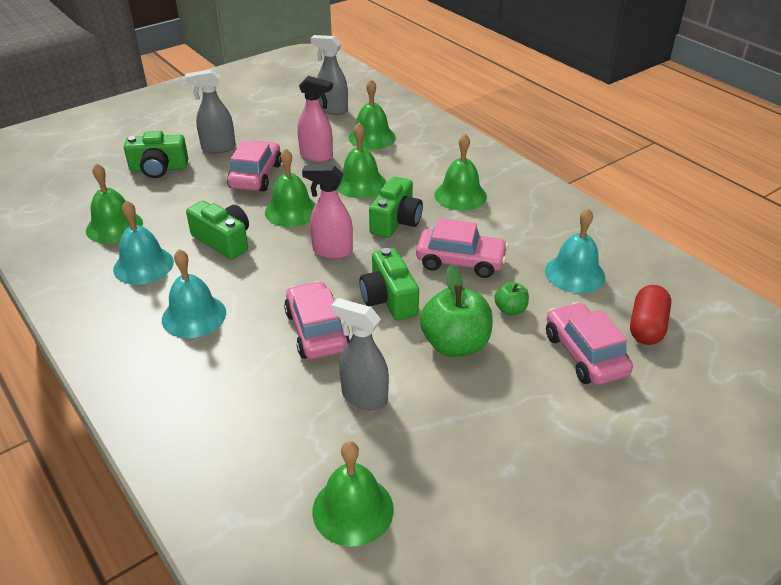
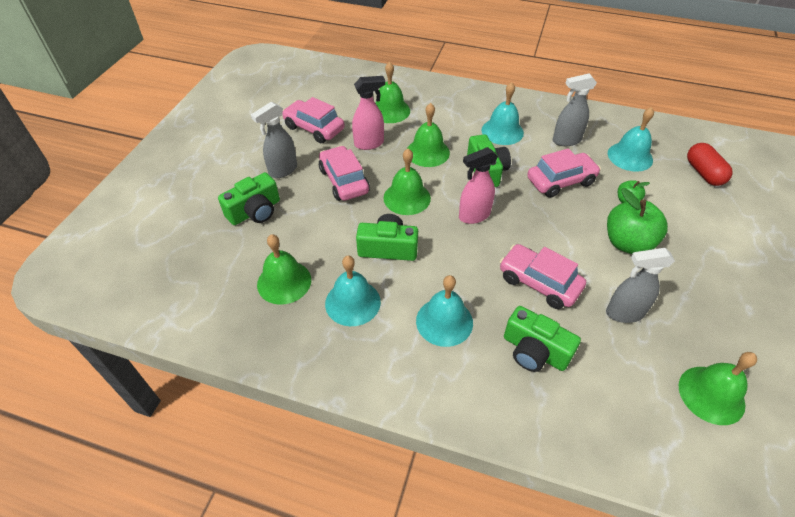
camera: 35 degrees left, 10 degrees up
(332, 110) = (333, 99): grey spray bottle -> grey spray bottle (566, 140)
(389, 298) = (552, 232): green camera -> green camera (534, 351)
(460, 195) = (502, 131): green bell -> turquoise bell
(584, 354) = (696, 209): pink car -> pink car (314, 128)

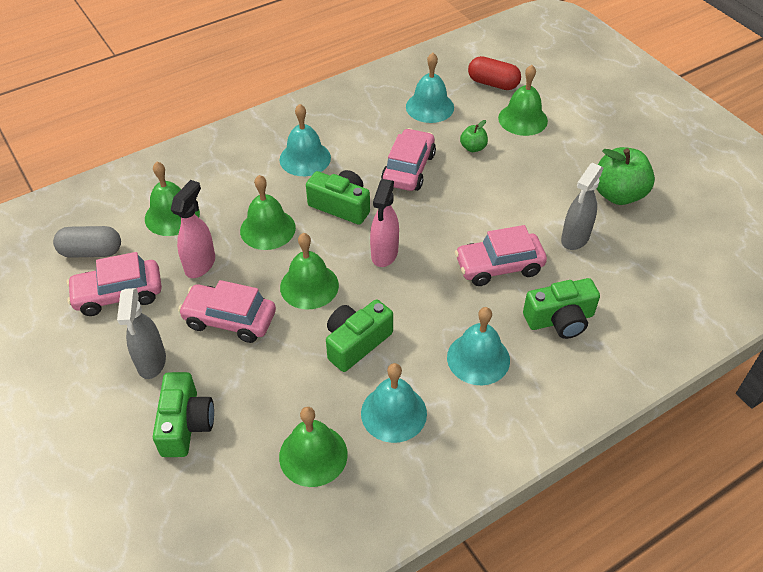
camera: 50 degrees left, 0 degrees up
(331, 100) = (91, 252): none -> grey capsule
(566, 140) = (366, 128): grey spray bottle -> none
(627, 243) = (514, 182): green apple -> green apple (618, 194)
(711, 394) = (679, 248): green bell -> green bell (522, 119)

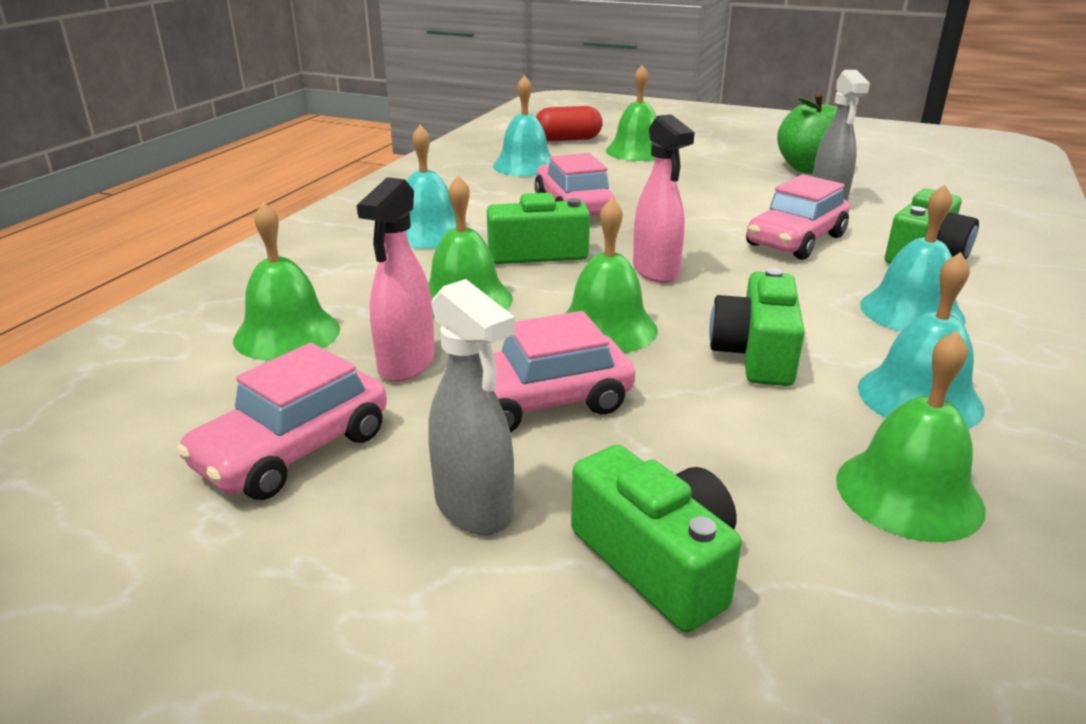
camera: 35 degrees left, 20 degrees down
(91, 252) = (171, 420): grey capsule -> none
(200, 264) = (406, 364): pink spray bottle -> pink spray bottle turned 150 degrees counterclockwise
(473, 148) = (619, 178): green apple -> none

